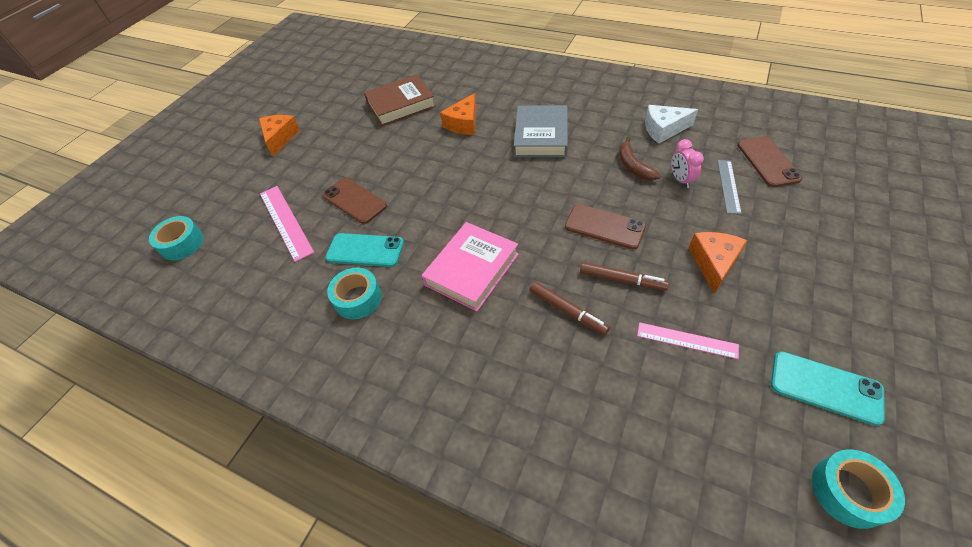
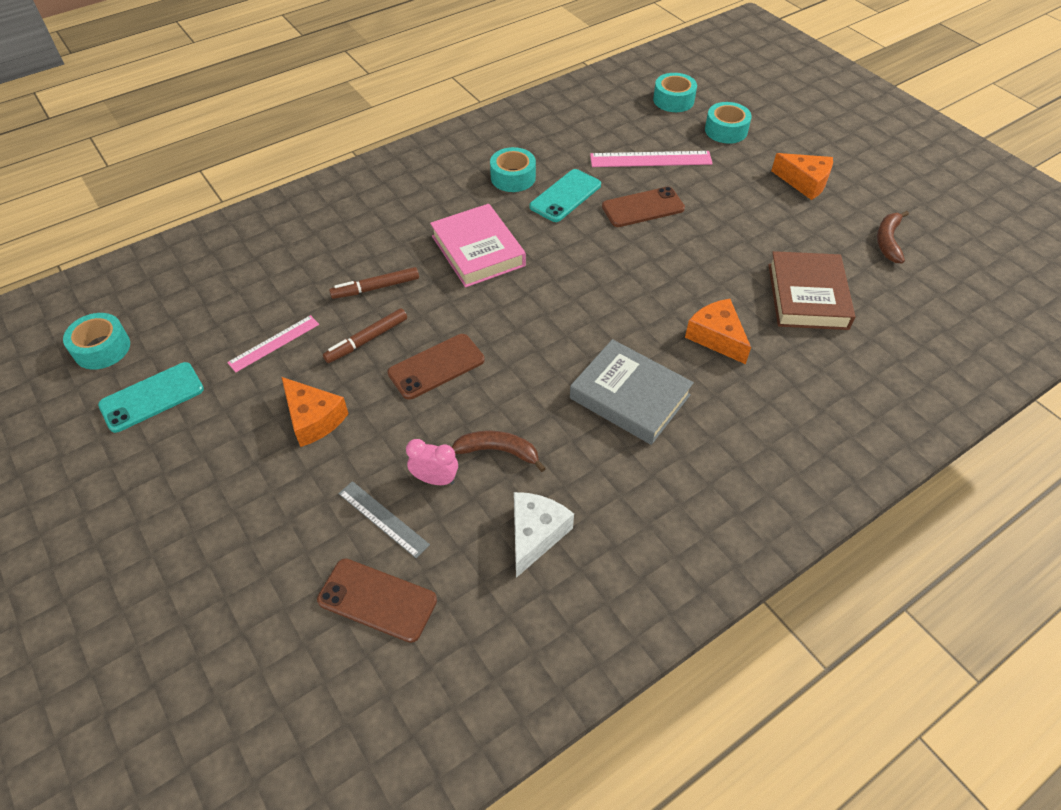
camera: 115 degrees right, 0 degrees up
(224, 196) = (726, 130): none -> turquoise tape
(328, 93) = (888, 241): none -> brown banana

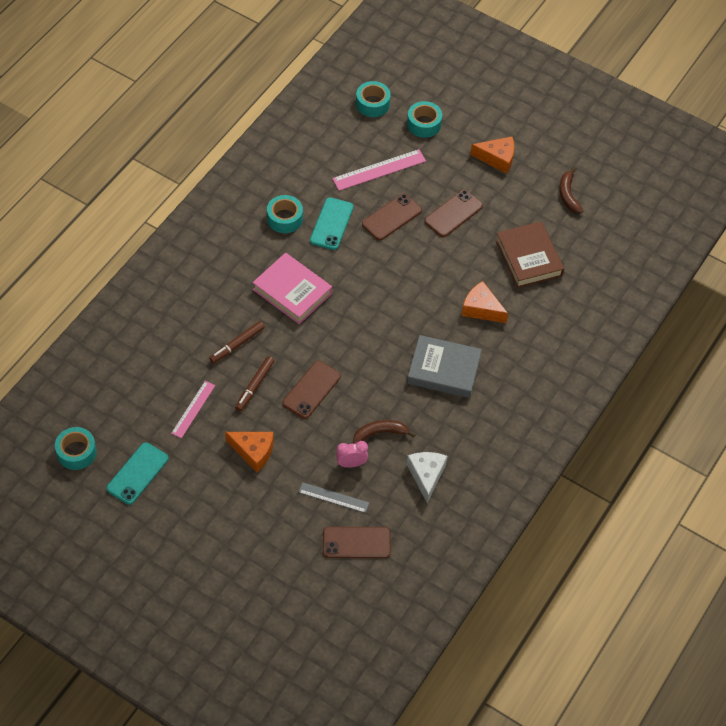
camera: 25 degrees left, 5 degrees up
(724, 223) = (453, 213): none -> brown phone

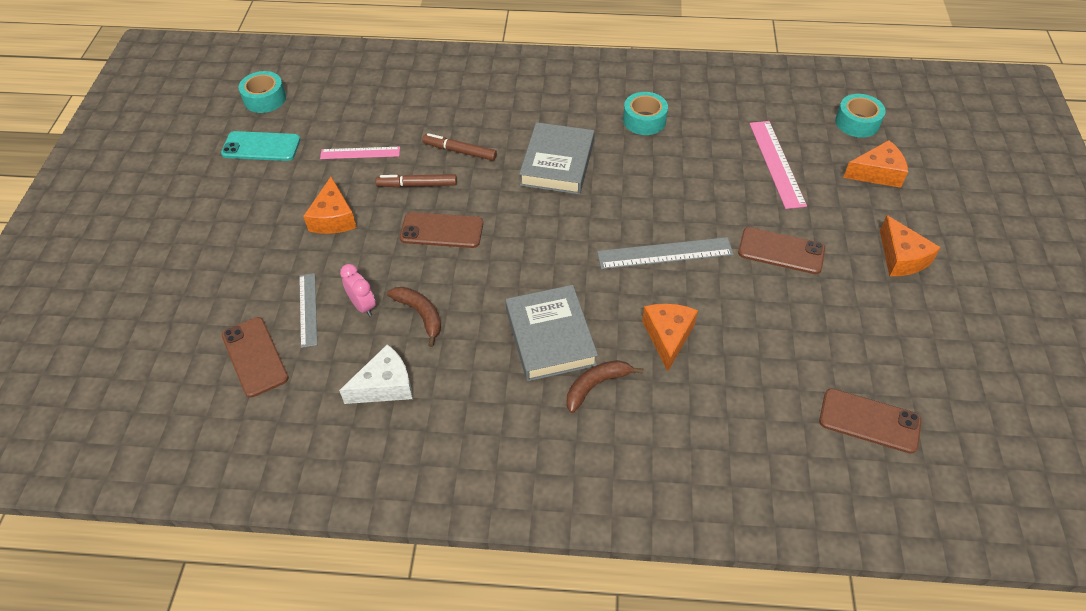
camera: 65 degrees right, 5 degrees down
(292, 292) = (557, 163): pink book -> grey book
(331, 224) = (670, 157): turquoise phone -> none
(379, 170) = (777, 163): pink ruler -> pink ruler turned 45 degrees clockwise
(391, 217) = (724, 200): brown phone -> brown phone (869, 421)
(416, 274) = (665, 253): none -> grey ruler
(424, 124) = (877, 173): turquoise tape -> orange cheese
(528, 258) = (786, 353): brown book -> none
(568, 195) = (923, 353): brown banana -> brown banana (596, 385)

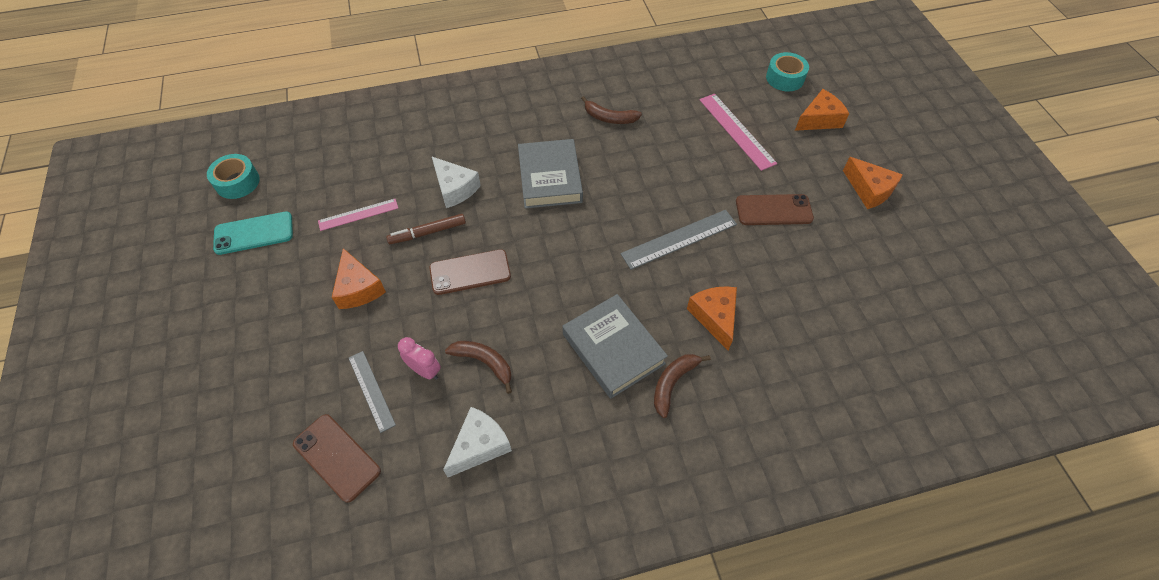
camera: 20 degrees left, 5 degrees up
(460, 151) = (455, 188): brown marker -> white cheese
(644, 120) = (609, 118): turquoise tape -> brown banana
(869, 421) = (907, 344): brown phone -> none

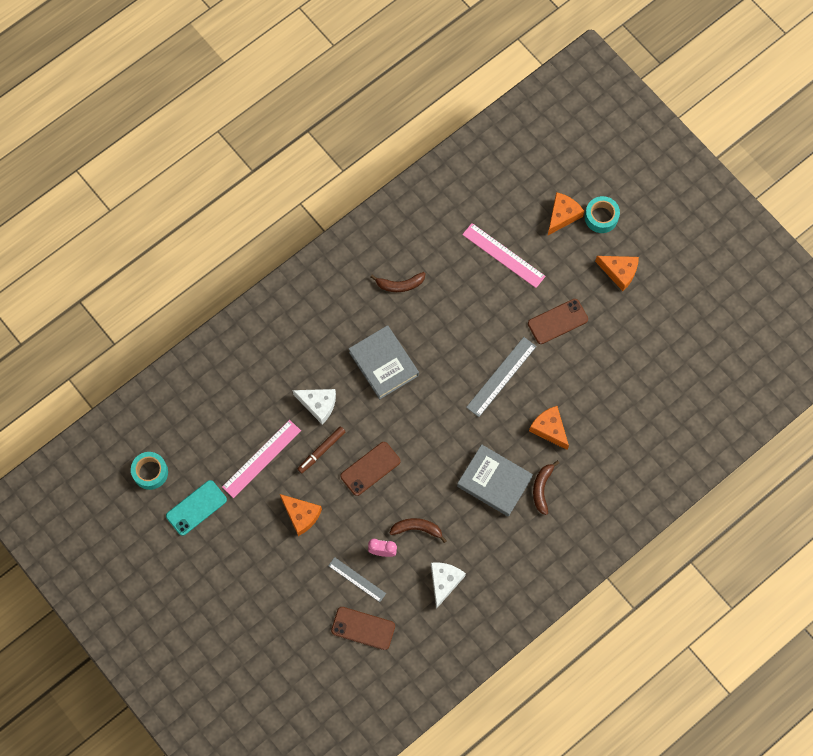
camera: 25 degrees left, 15 degrees up
(358, 214) = (261, 458): pink ruler -> pink ruler, size x1.54
(785, 78) = (521, 180): turquoise tape -> turquoise tape (601, 217)

